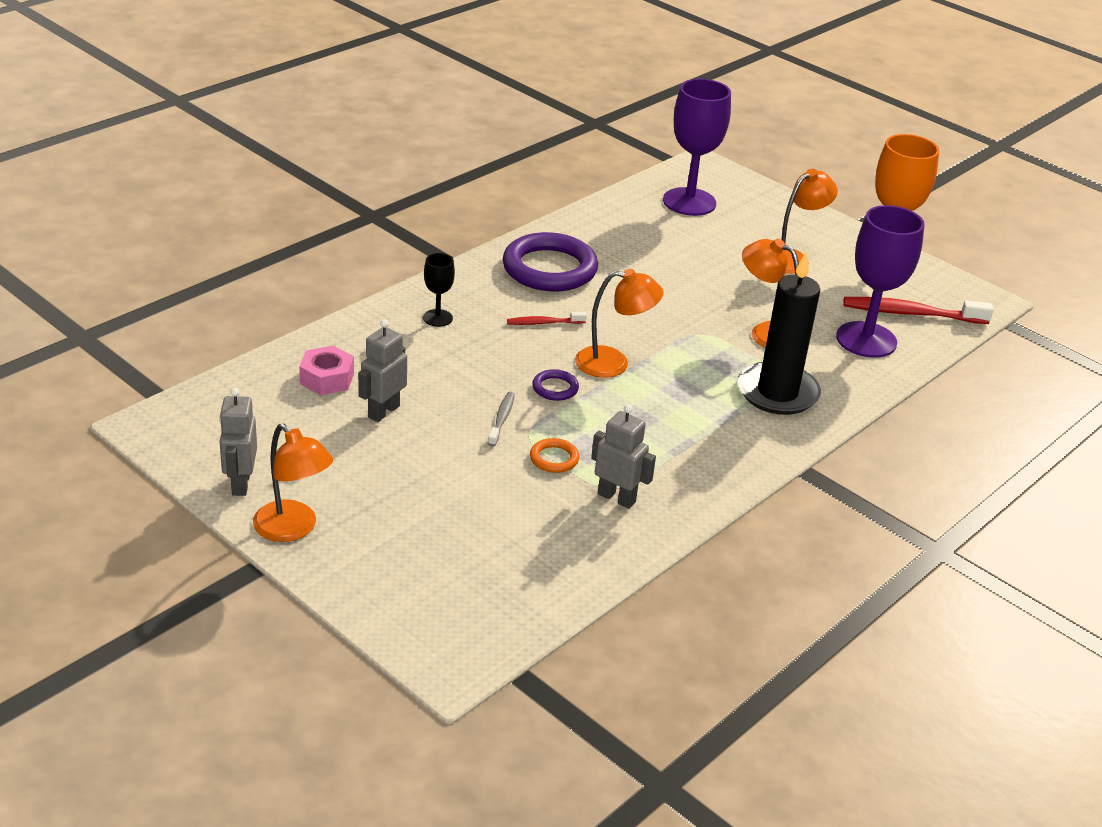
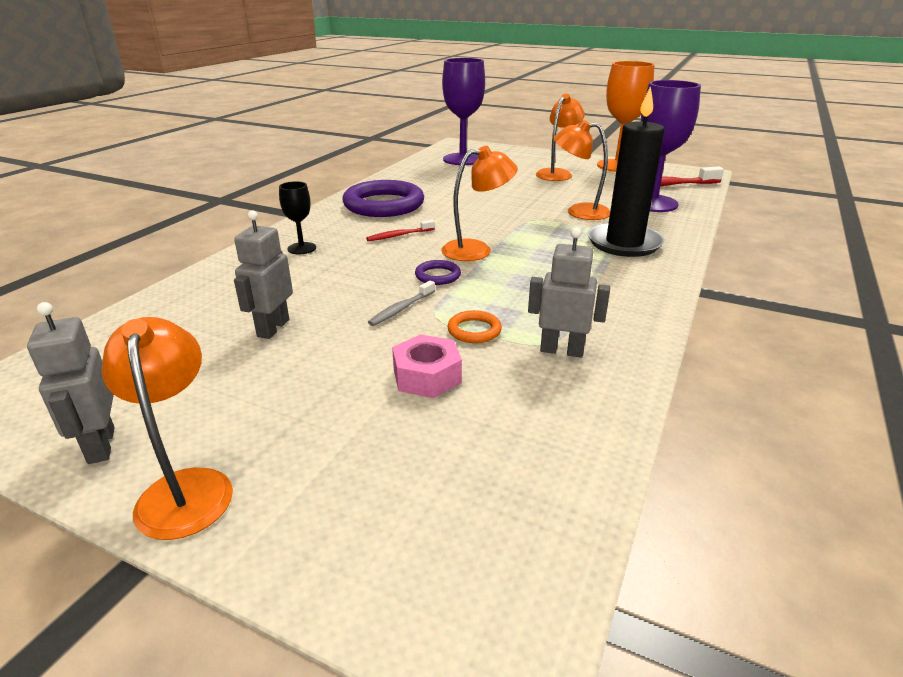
camera: 15 degrees left, 5 degrees down
(293, 529) = (185, 487): orange lamp -> orange lamp turned 135 degrees counterclockwise
(327, 378) = (201, 312): pink nut -> pink nut (427, 376)
(502, 419) = (401, 309): grey toothbrush -> grey toothbrush turned 135 degrees counterclockwise

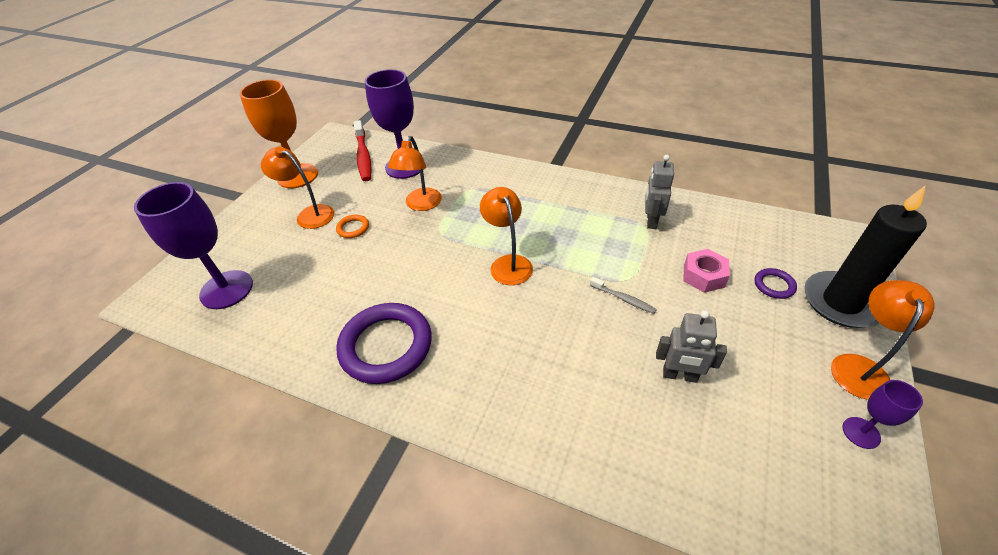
camera: 90 degrees left, 15 degrees up
(100, 445) = (861, 432): grey robot -> purple goblet
(185, 487) = (859, 367): orange lamp -> orange lamp turned 135 degrees clockwise
(302, 248) = (517, 398): black goblet -> none
(399, 235) = (478, 319): red toothbrush -> none
(438, 276) = (562, 283): purple ring -> purple ring (774, 285)
(474, 330) = (641, 258): orange ring -> orange ring (353, 228)
(624, 243) = (489, 186): black candle -> black candle (841, 302)

